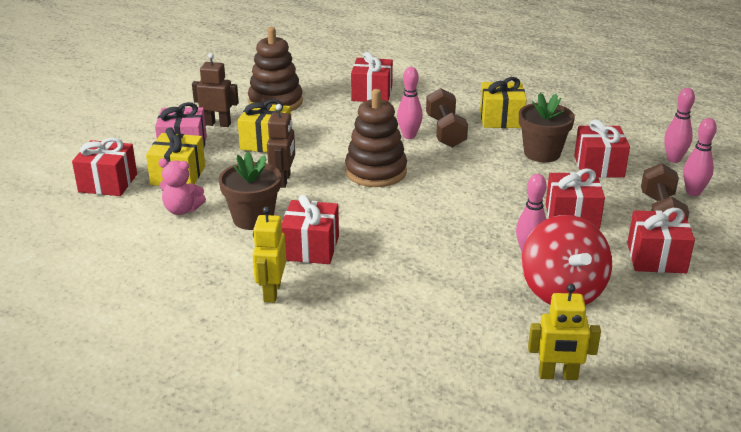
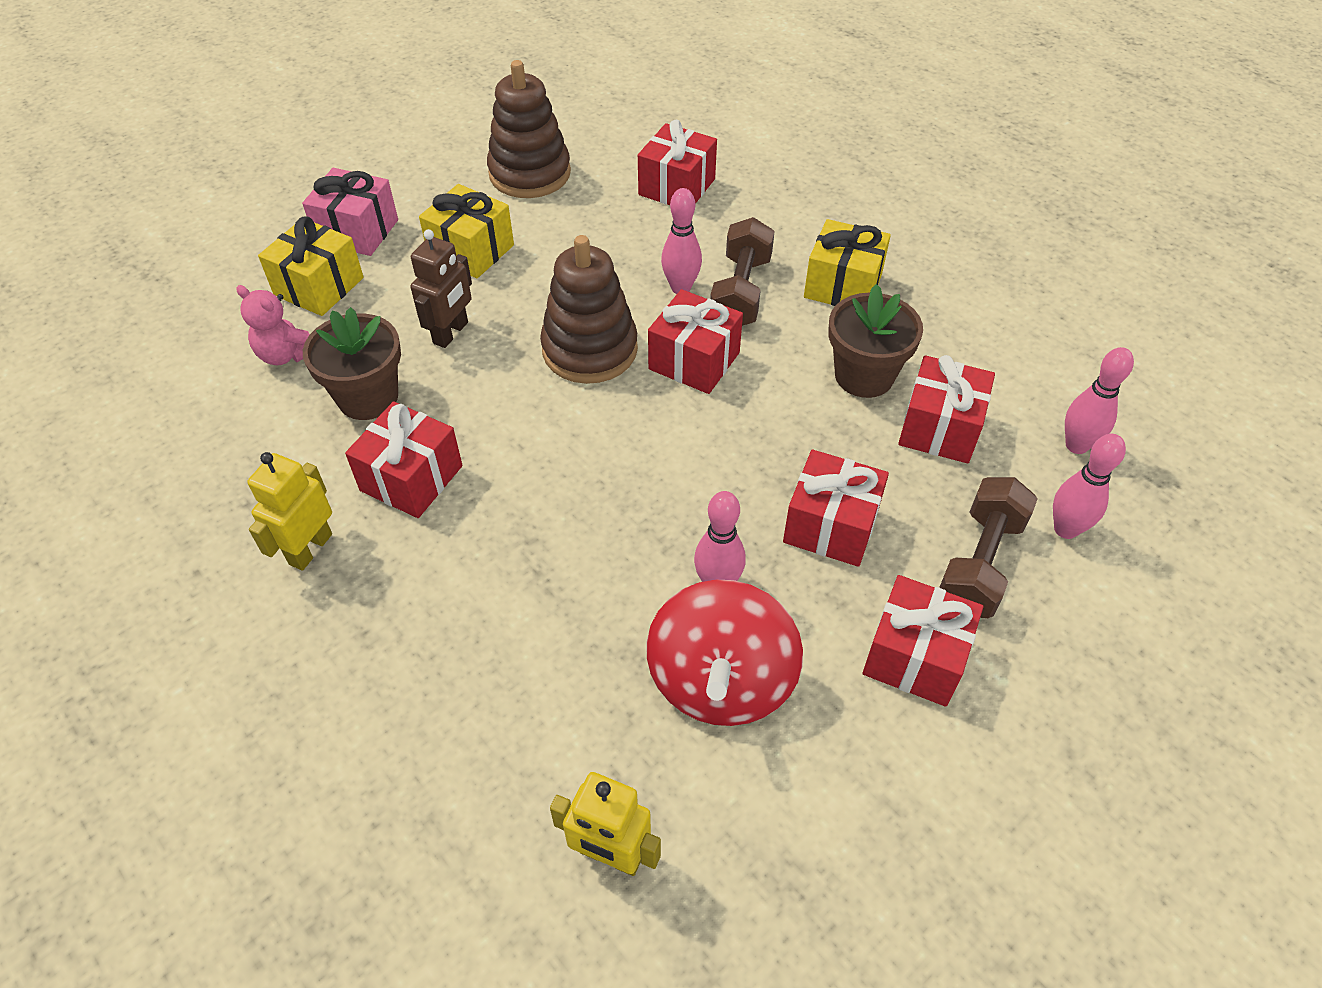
camera: 20 degrees right, 20 degrees up
(108, 183) = (223, 278): red gift -> red gift (694, 361)
(217, 124) = (427, 198): brown robot -> none

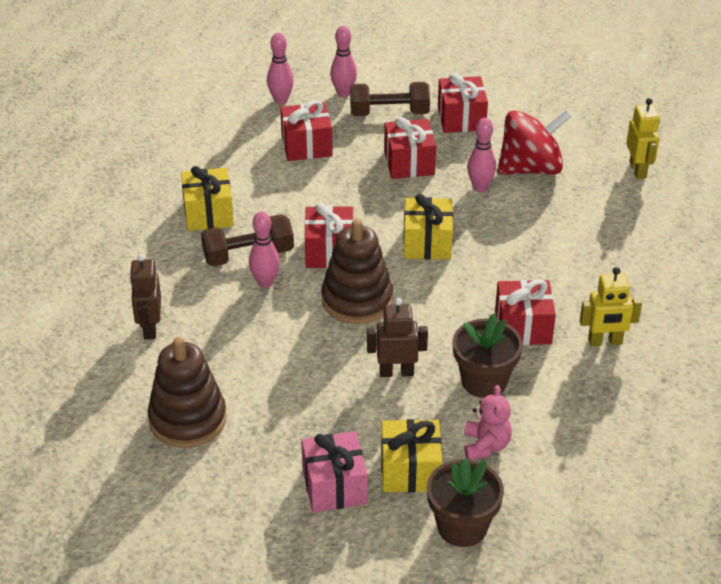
camera: 120 degrees left, 10 degrees down
(471, 251) = (306, 406): yellow gift -> yellow gift (427, 243)
(676, 187) = (150, 328): red gift -> brown robot
(864, 376) = (286, 182): brown flower pot -> brown flower pot (462, 527)

